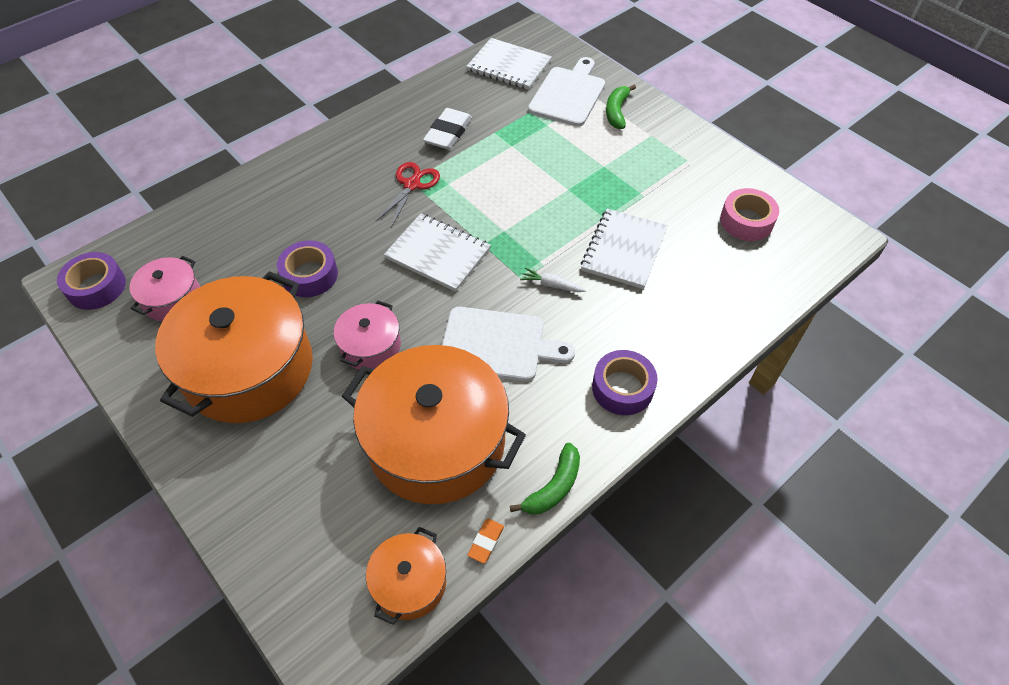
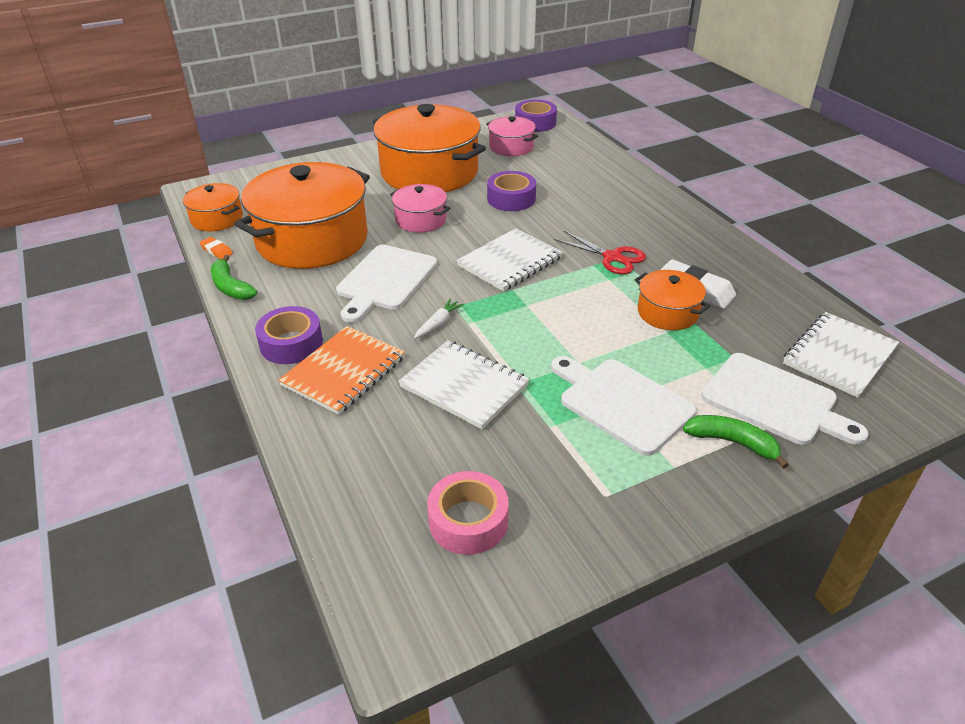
camera: 105 degrees right, 15 degrees down
(486, 146) = (667, 312): none -> orange pot
(602, 163) = (622, 402): none -> white cutting board
(642, 333) = (344, 372): none -> orange notebook

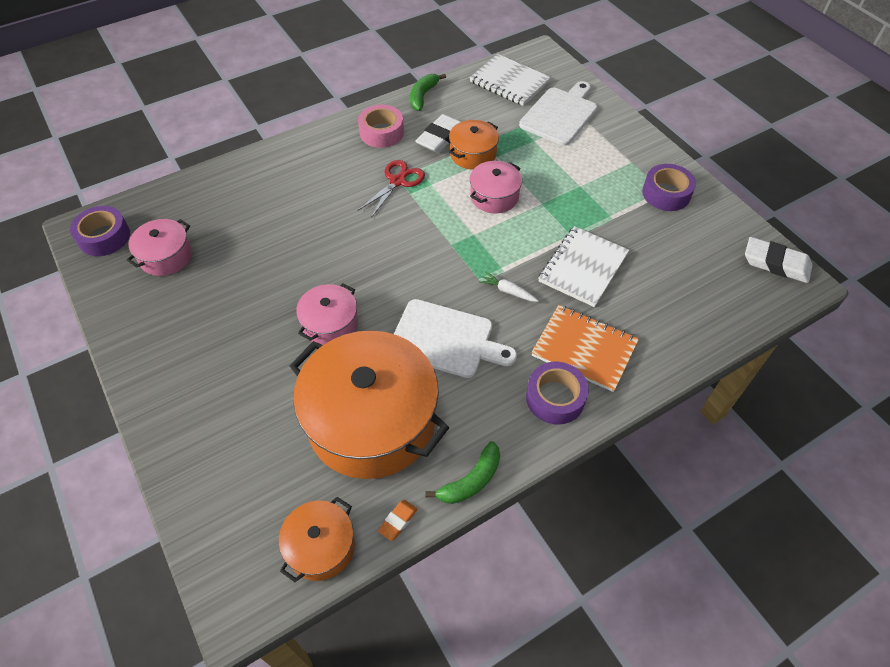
camera: 95 degrees left, 15 degrees up
(429, 172) = (219, 328): orange pot -> none
(440, 610) = (776, 264): none -> white eraser
(468, 521) = (708, 256): pink tape -> pink tape (381, 132)
(510, 262) = (408, 248): white notebook -> none
(511, 199) = (289, 252): purple tape -> purple tape (666, 193)
(590, 324) = (494, 196): none -> pink pot
(622, 402) = (579, 182): white cutting board -> none
(732, 442) = (603, 136): green banana -> green banana (423, 96)

